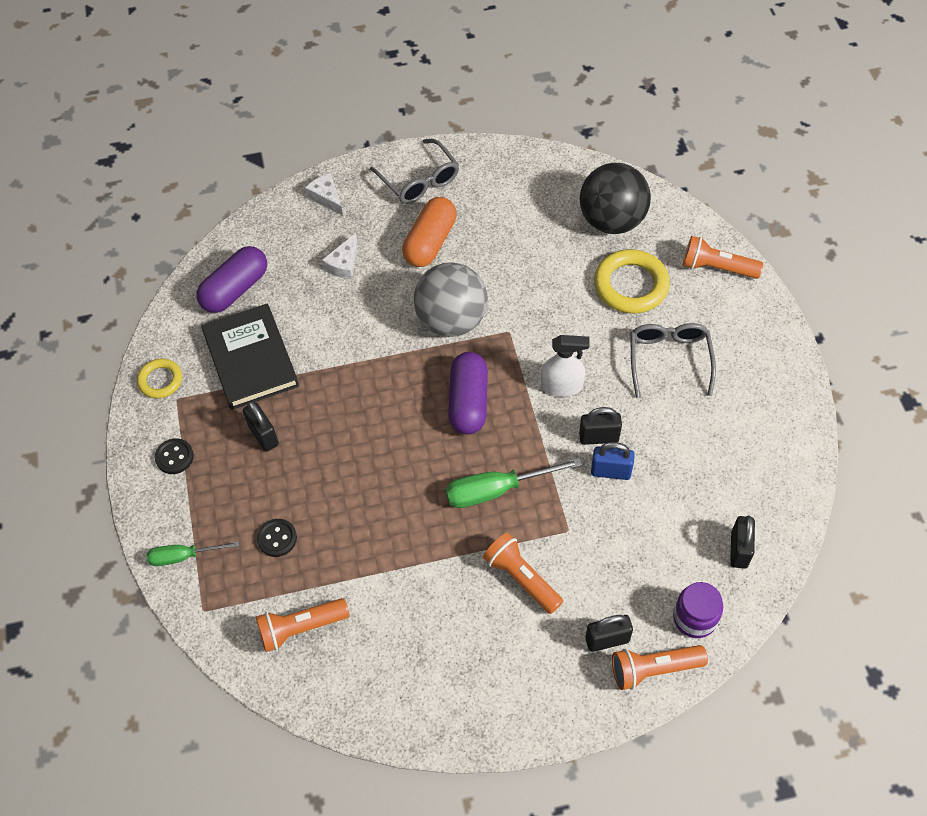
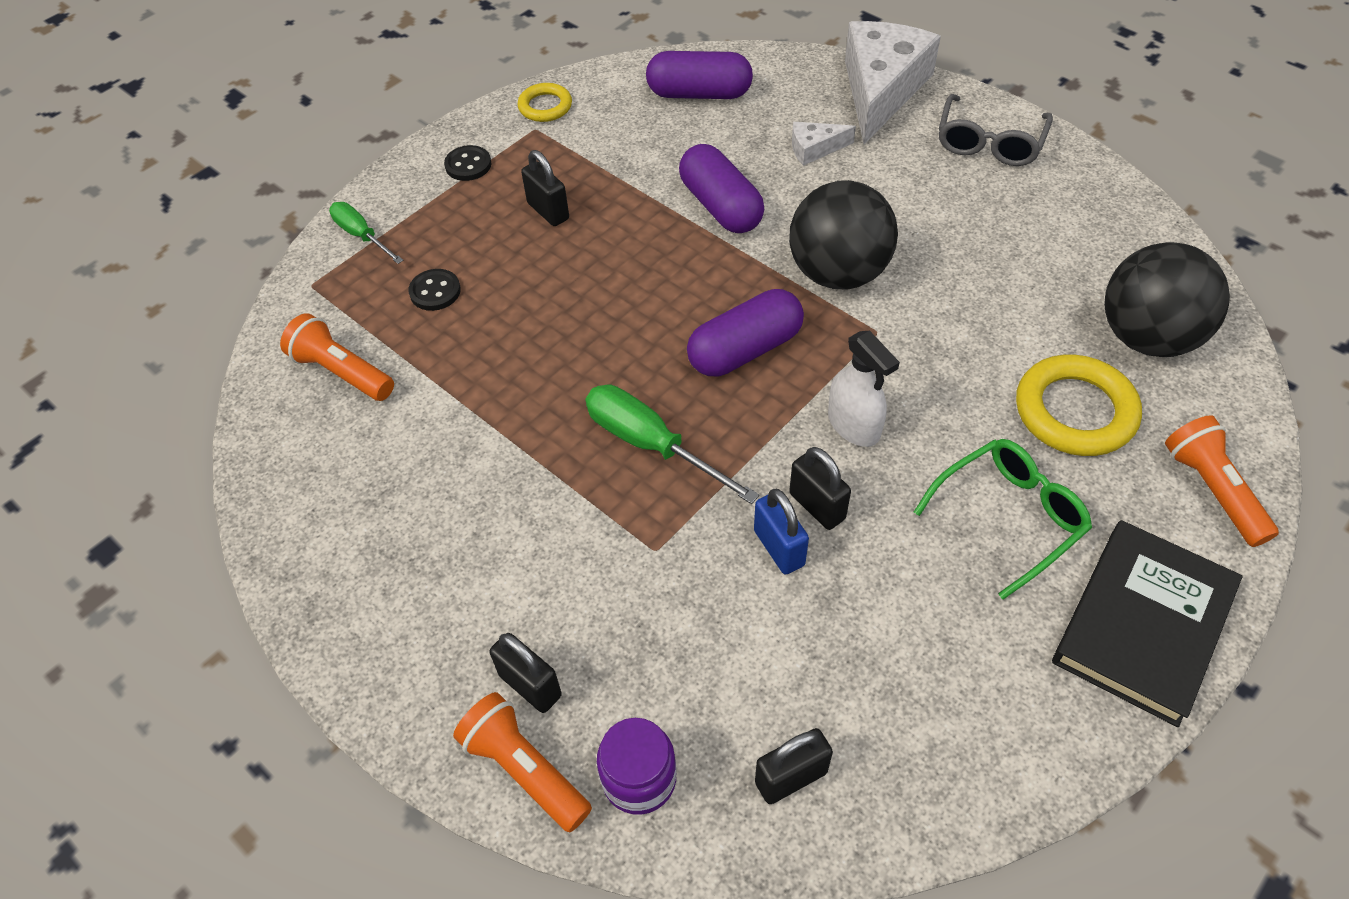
camera: 55 degrees right, 5 degrees down
(251, 359) = (629, 151): black book -> black book (1143, 624)
(263, 435) = (548, 211): black padlock -> black padlock turned 60 degrees counterclockwise
(326, 198) = (881, 90): white cheese -> white cheese, size x2.24
(346, 342) = (720, 206): none -> purple capsule
(430, 242) = (920, 197): orange capsule -> none
(451, 320) = (837, 273): grey ball -> black ball
(521, 578) = (550, 539): orange flashlight -> none
(669, 359) = (1009, 517): grey glasses -> green glasses

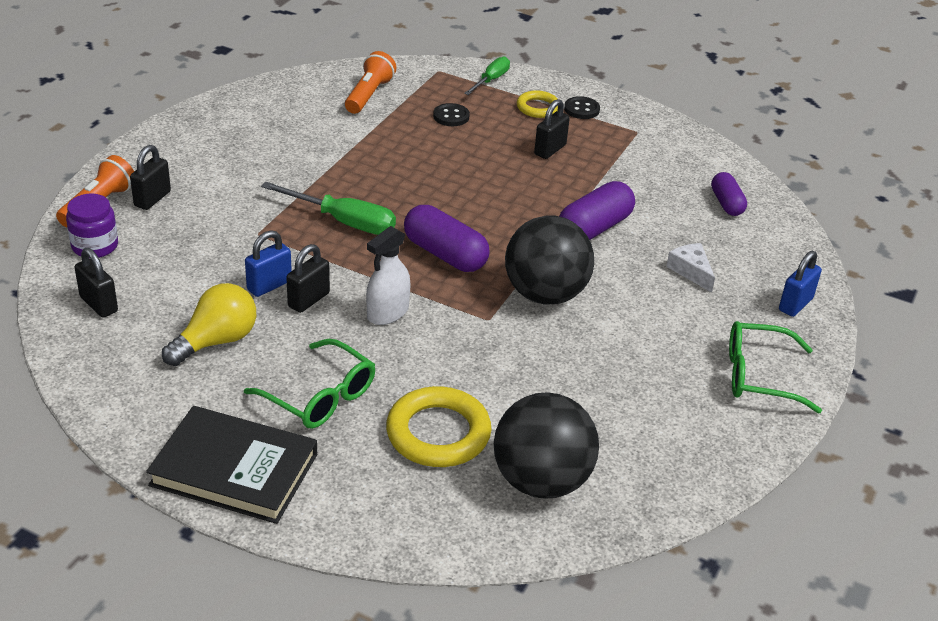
camera: 70 degrees right, 15 degrees down
(545, 106) = (665, 132): yellow ring -> yellow ring (538, 108)
(651, 445) = (344, 222): green screwdriver -> green screwdriver turned 90 degrees clockwise
(699, 94) = (726, 203): purple capsule -> purple capsule, size x0.62
(881, 90) = (795, 304): white cheese -> blue padlock
(893, 623) = (216, 341): none -> yellow light bulb
(989, 143) = (758, 376): grey glasses -> green glasses
(1212, 490) = (375, 517): orange flashlight -> none

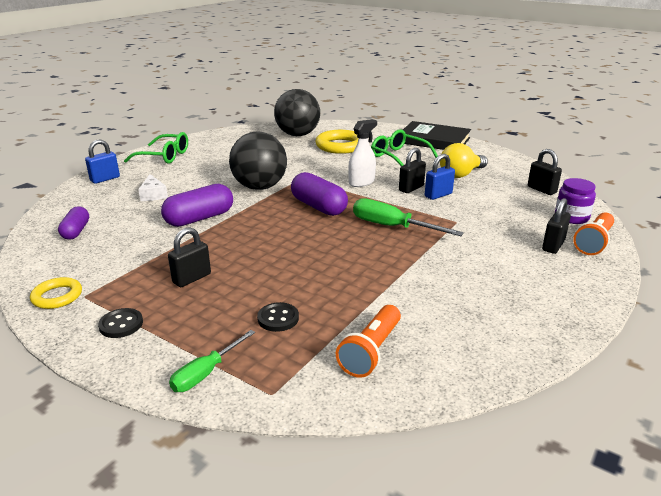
camera: 170 degrees left, 10 degrees down
(538, 108) = (171, 328): yellow ring -> yellow ring (57, 296)

